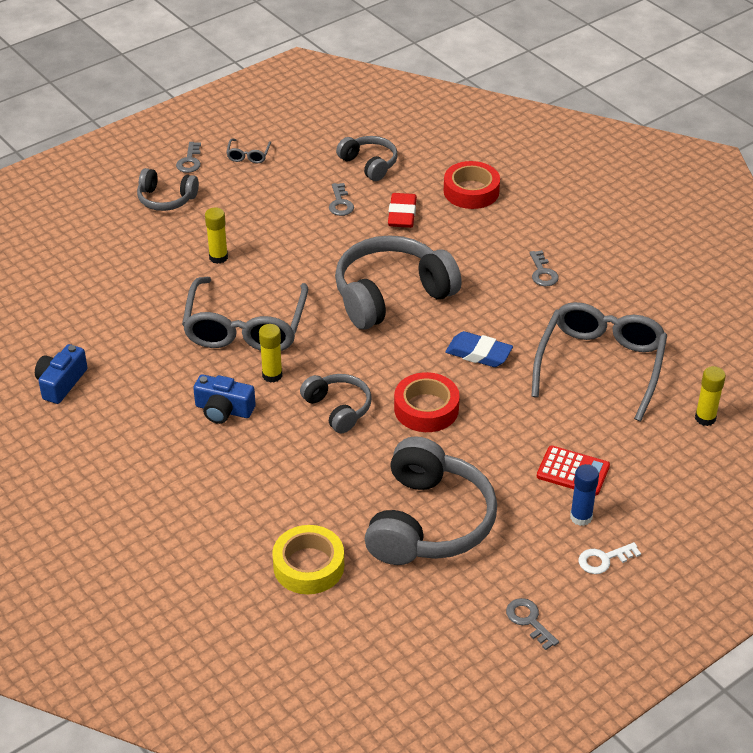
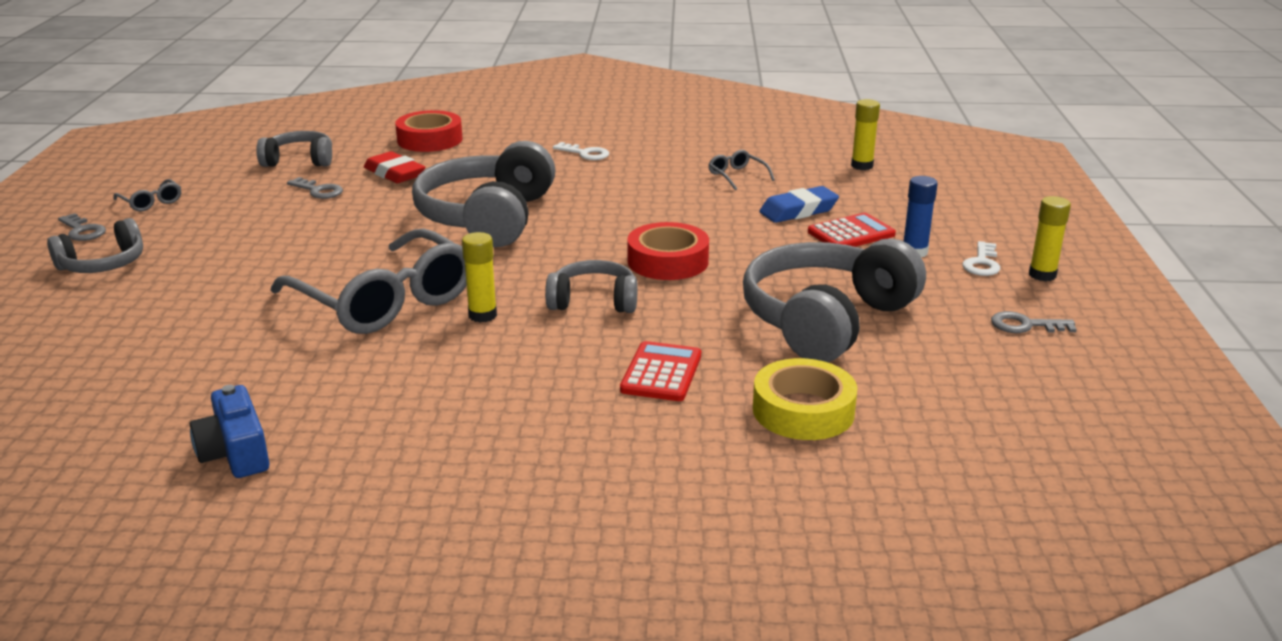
camera: 50 degrees left, 15 degrees down
(218, 257) = (253, 273): yellow glue stick -> yellow glue stick (1042, 275)
(223, 410) = (483, 363): blue camera -> none
(288, 485) = (661, 373): none -> red calculator
(428, 522) = (826, 320): grey headphones -> grey headphones turned 105 degrees counterclockwise
(478, 354) = (636, 213): blue eraser -> blue eraser (798, 211)
(542, 272) = (585, 153): grey key -> white key
(600, 365) = (737, 176): grey glasses -> grey glasses, size x0.40

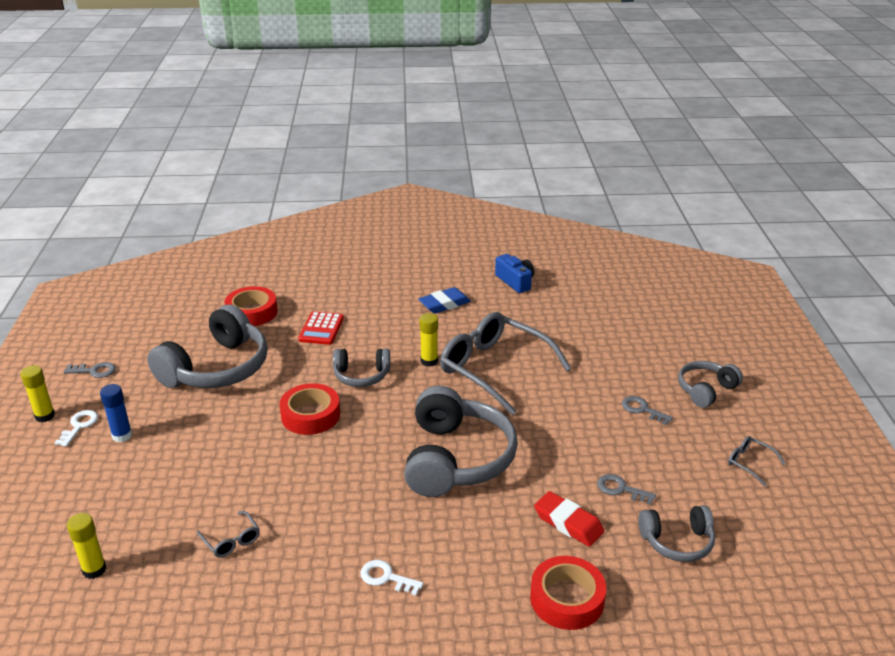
camera: 175 degrees right, 5 degrees up
(83, 231) = (762, 424): grey key -> grey key (642, 409)
(798, 211) = (191, 484): blue eraser -> blue eraser (444, 304)
(803, 410) = (252, 312): yellow tape -> red tape
(851, 233) = (160, 455): red calculator -> none

